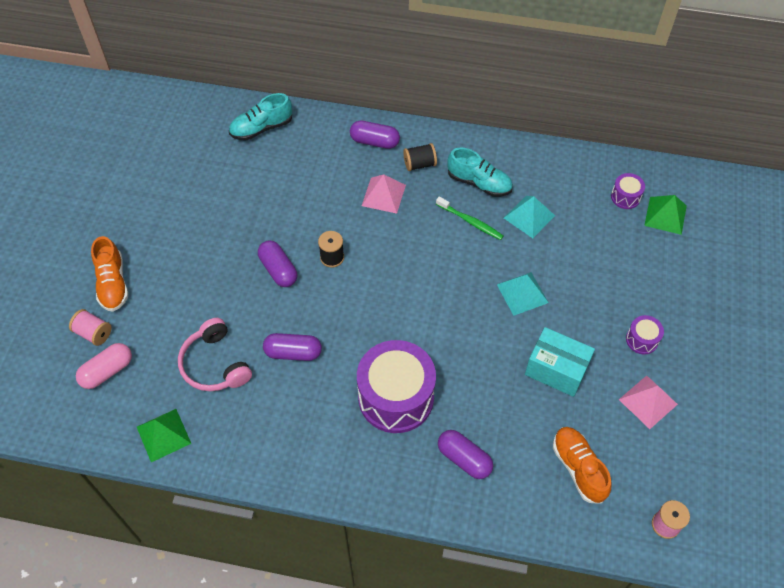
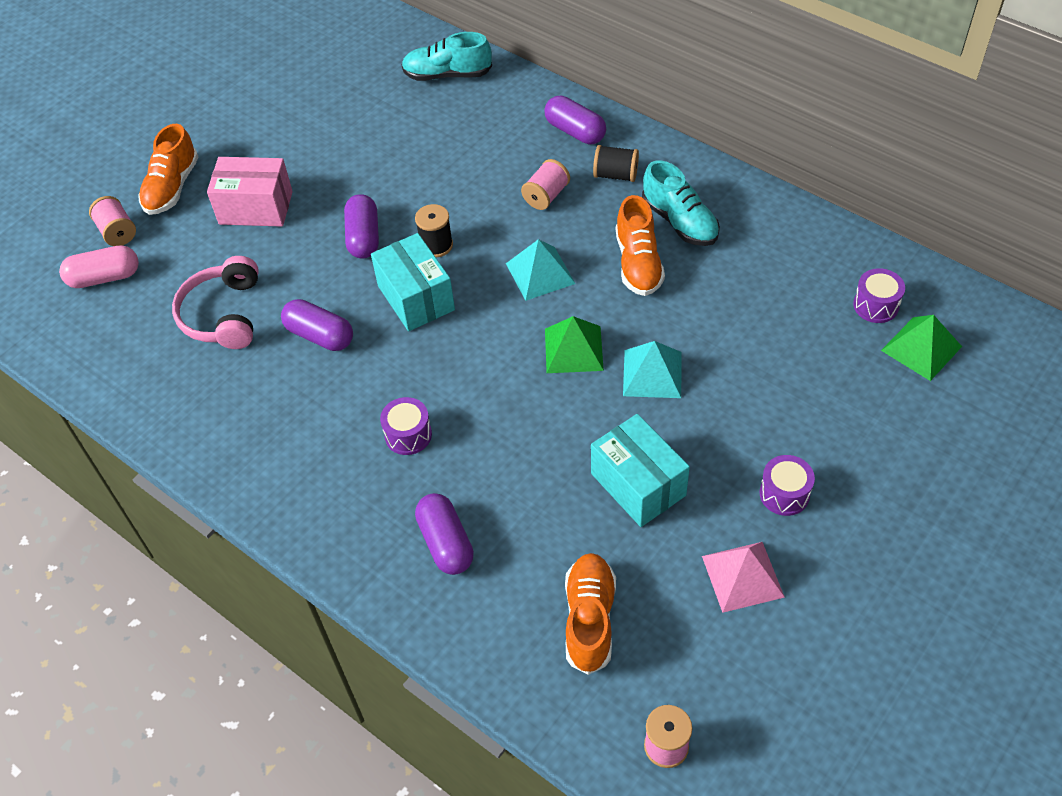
camera: 30 degrees right, 5 degrees down
(163, 435) = (117, 369): green pyramid -> green pyramid (573, 349)
(186, 276) = (256, 208): none -> pink box
(341, 300) = (416, 298): none -> turquoise box
(383, 195) = (546, 196): pink pyramid -> pink spool
(396, 397) = (408, 435): purple drum -> purple drum, size x0.44
(470, 221) = (638, 263): green toothbrush -> orange shoe
(529, 216) = (721, 284): turquoise pyramid -> turquoise pyramid (540, 273)

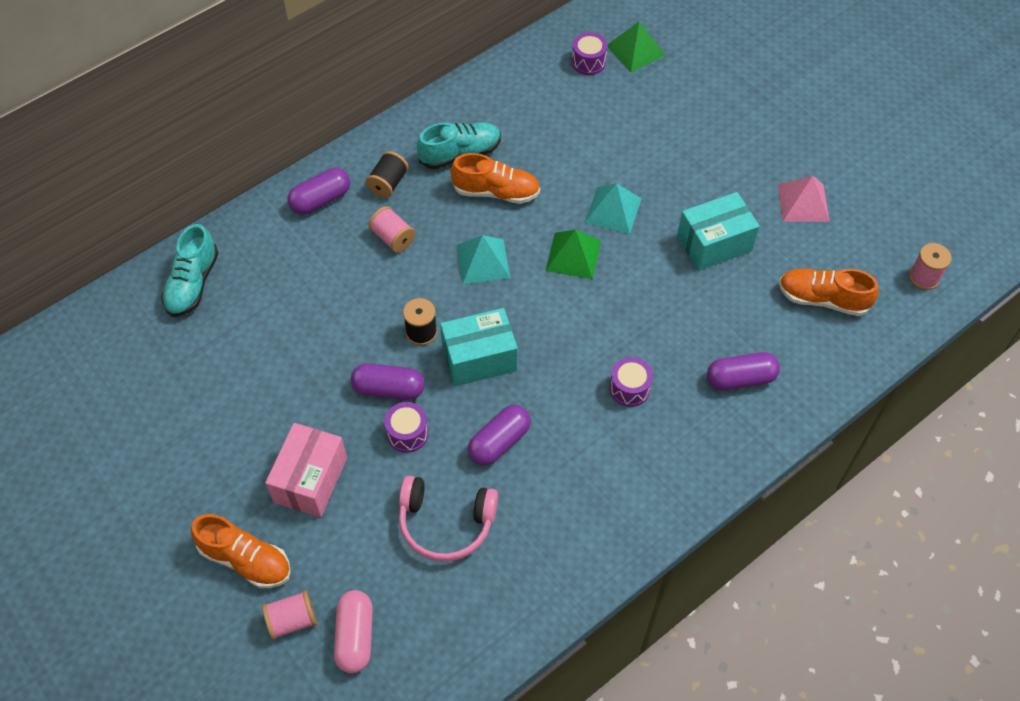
camera: 80 degrees left, 5 degrees up
(784, 494) = (741, 161): purple drum -> purple drum (407, 433)

